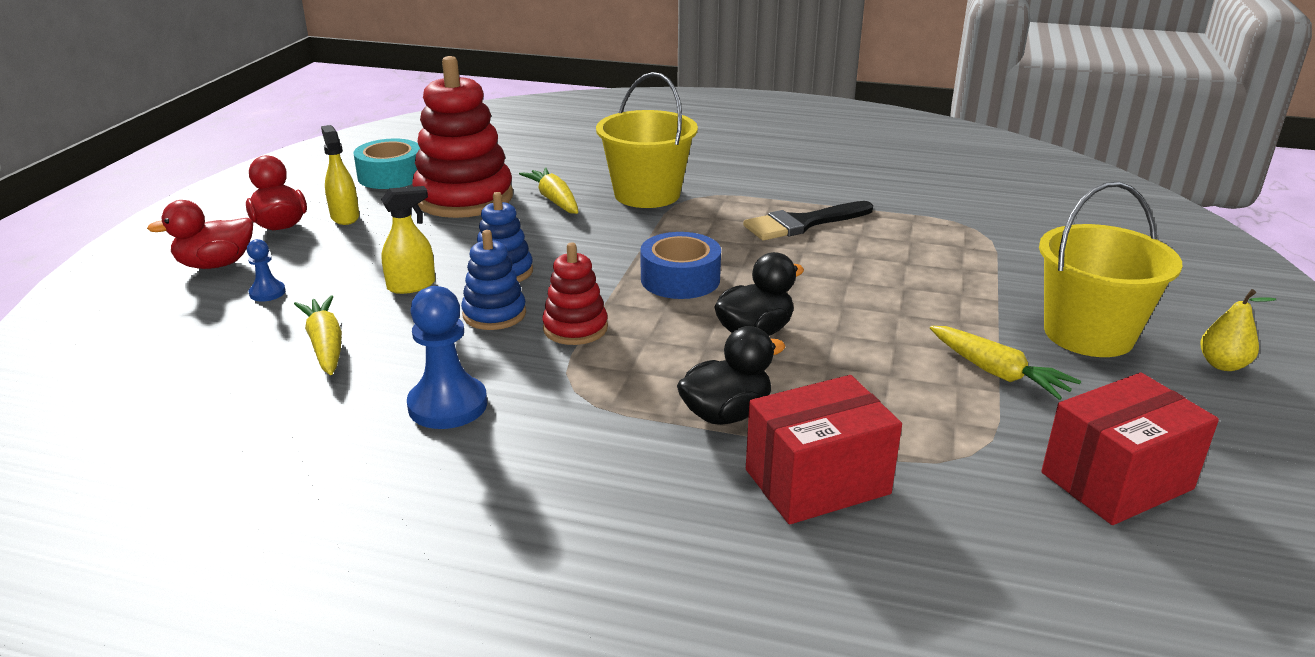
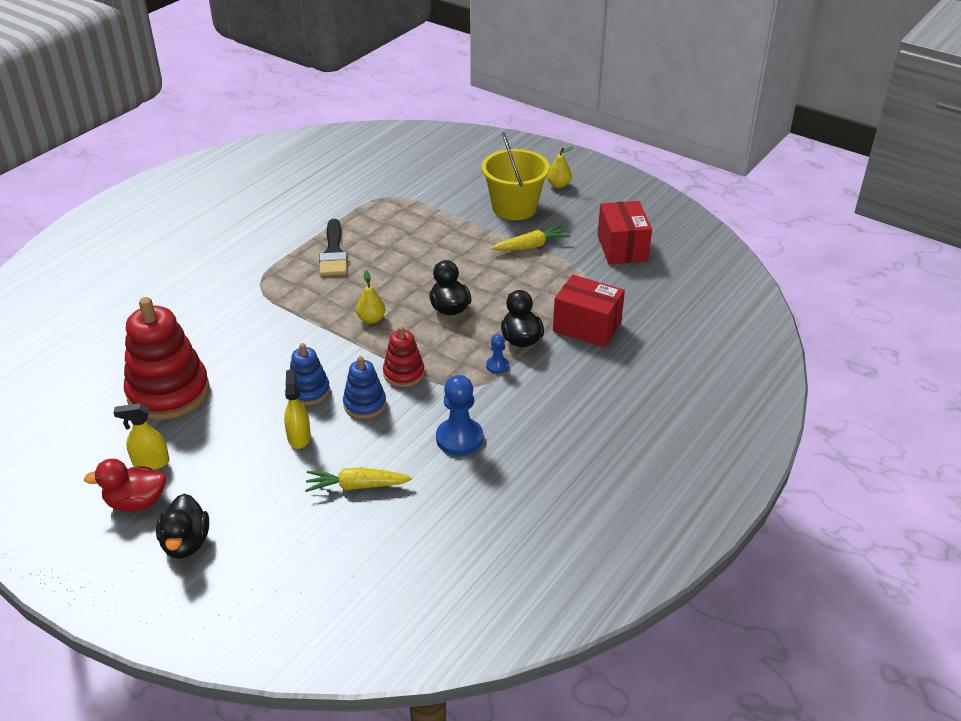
camera: 70 degrees left, 10 degrees up
(215, 264) = (186, 543): red duck -> black duck
(267, 293) = (258, 513): blue pawn -> blue pawn (497, 366)
(391, 176) = (85, 428): turquoise tape -> none
(554, 200) = (210, 348): yellow carrot -> none
(647, 194) = (237, 303): yellow bucket -> none
(680, 279) = (371, 319): blue tape -> yellow pear
(817, 482) = (587, 327): red box -> red box turned 60 degrees counterclockwise

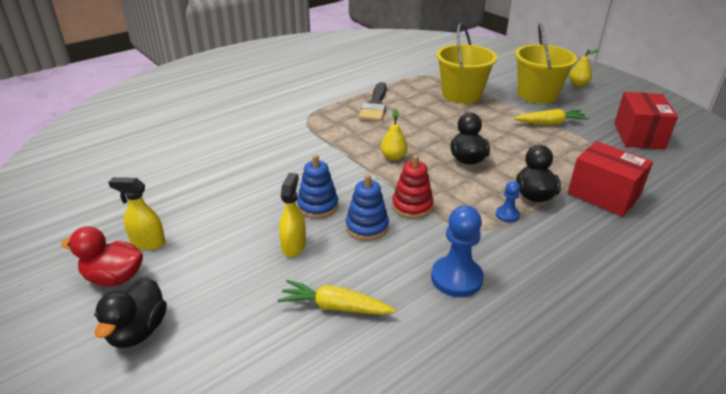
camera: 15 degrees right, 5 degrees down
(168, 392) = (194, 186): red stacking toy -> none
(429, 221) = (461, 95): none -> yellow bucket

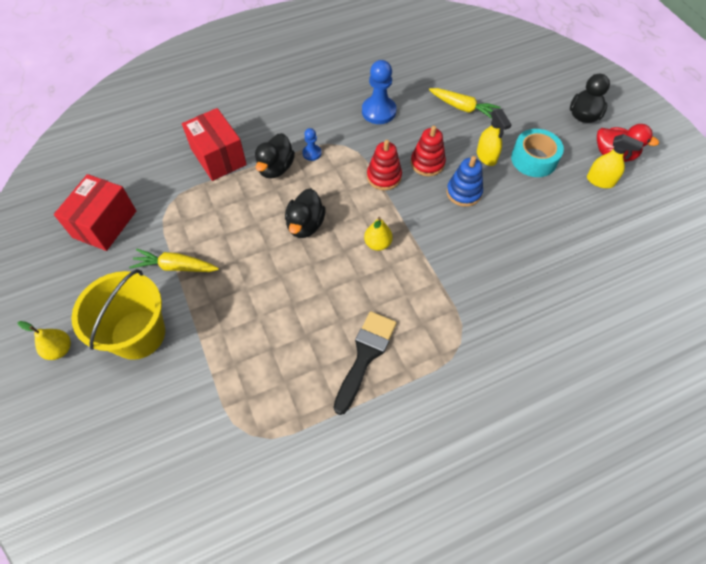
camera: 165 degrees left, 25 degrees up
(230, 253) = (534, 159): none -> turquoise tape
(294, 246) = (486, 157): yellow spray bottle -> yellow spray bottle turned 45 degrees counterclockwise
(367, 227) = (427, 163): blue stacking toy -> red stacking toy
(461, 95) = (237, 358): yellow bucket -> none

